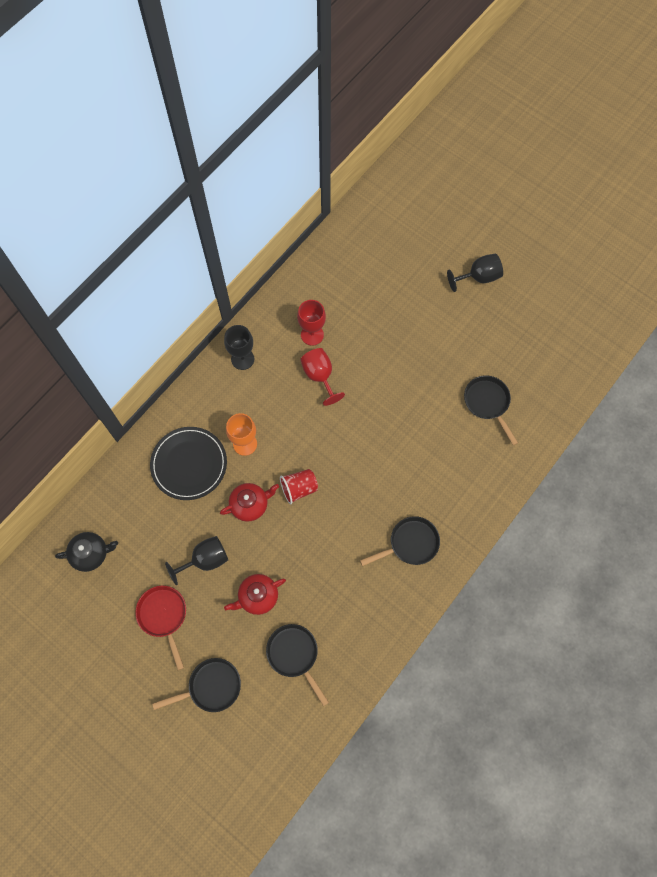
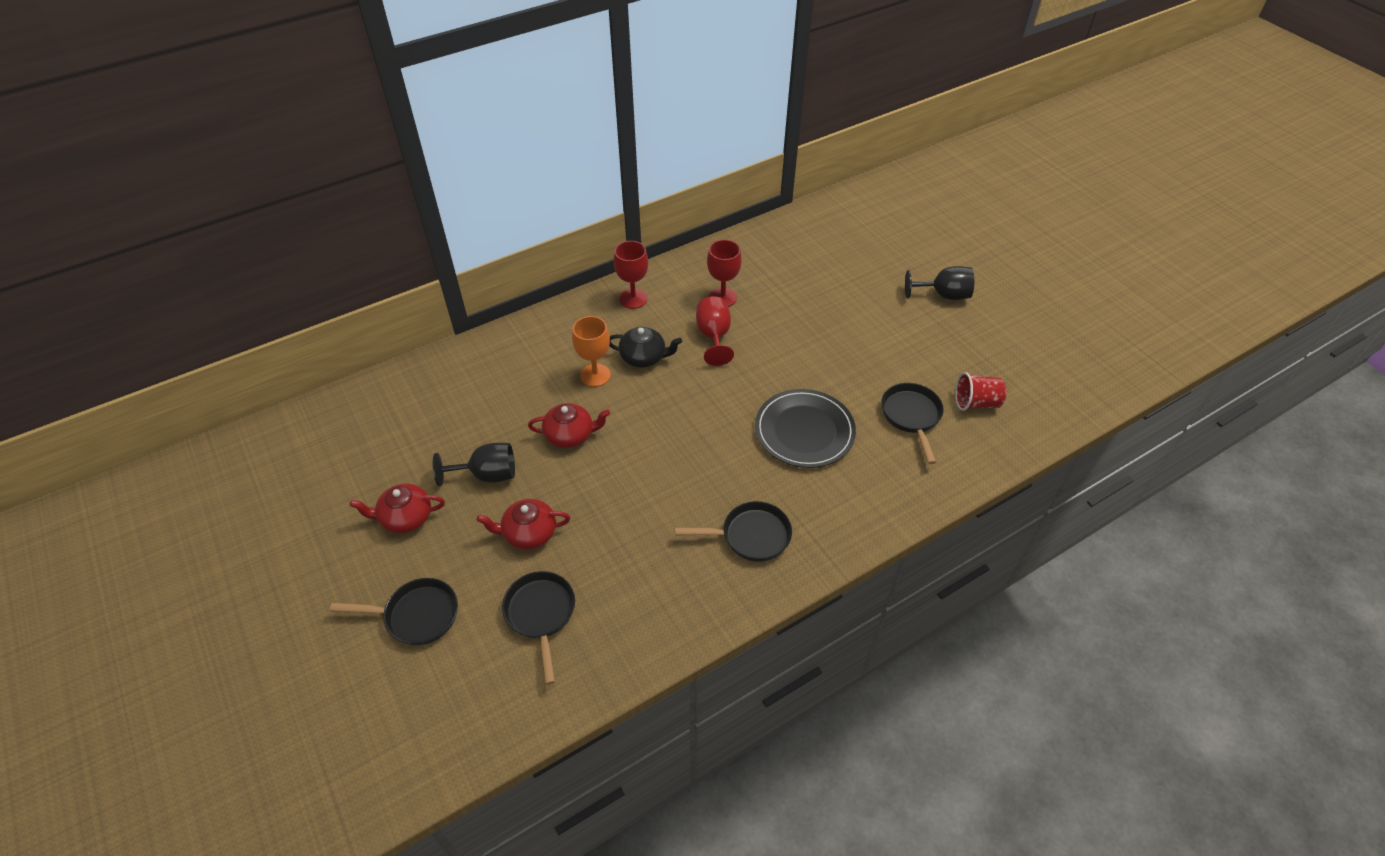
camera: 20 degrees right, 20 degrees down
(91, 554) = (362, 429): black teapot -> black teapot (644, 357)
(164, 616) = (405, 518): red pan -> red teapot
(189, 464) = (521, 376): black plate -> black plate (804, 431)
(242, 359) = (633, 299): black goblet -> red goblet
(299, 488) = (636, 436): red cup -> red cup (976, 403)

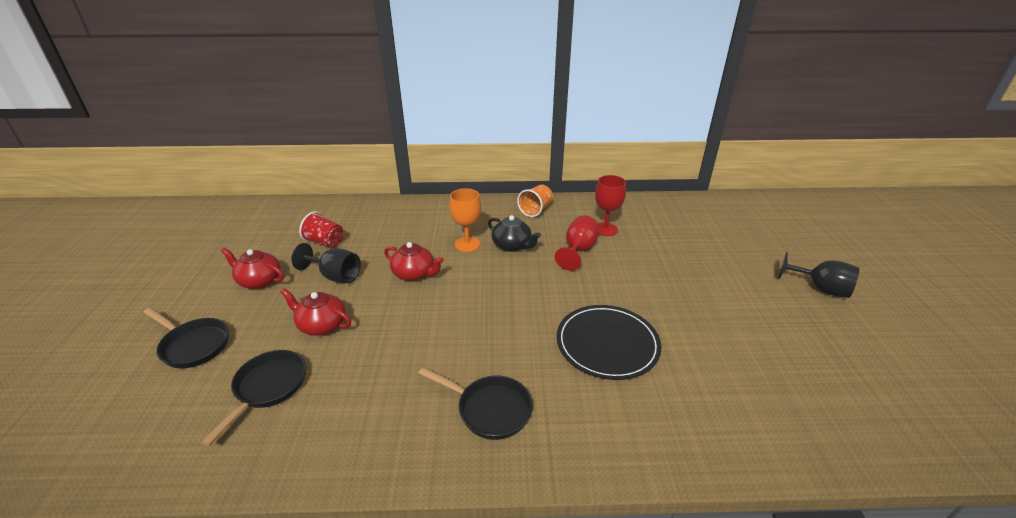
camera: 30 degrees right, 15 degrees down
(633, 299) = (535, 210): red goblet -> orange cup
(911, 416) = (728, 374): black pan -> none
(976, 403) = (813, 391): red cup -> red cup (325, 242)

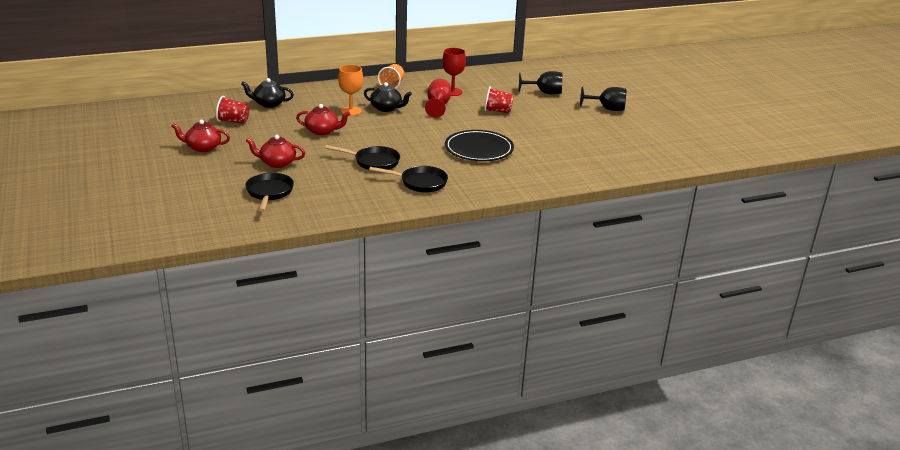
camera: 20 degrees left, 5 degrees down
(193, 345) = (192, 182): black pan -> black pan (374, 162)
(335, 276) = (262, 139): black goblet -> black goblet (544, 93)
(382, 220) = (269, 104): none -> black teapot
(655, 270) = (497, 111): none -> red cup

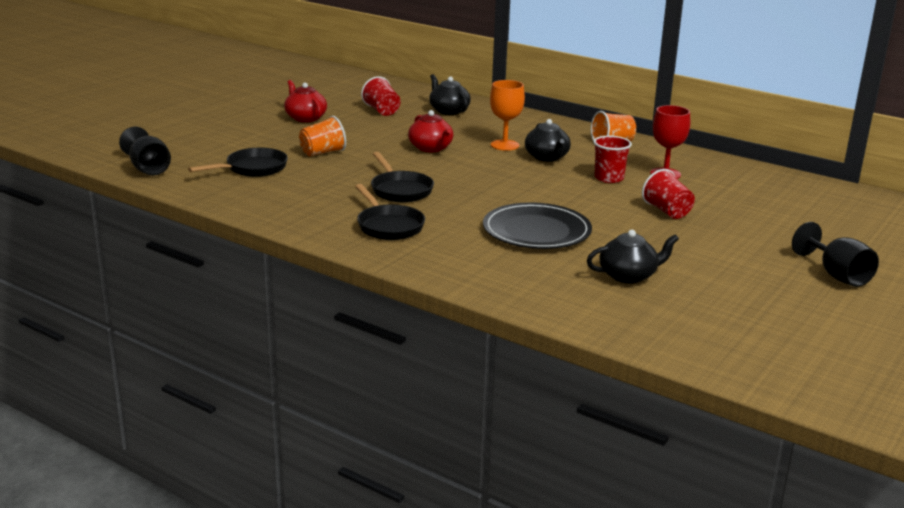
camera: 55 degrees right, 5 degrees down
(277, 163) = (322, 152): red teapot -> orange cup
(438, 106) = (609, 178): red goblet -> red cup
(544, 93) = (789, 222): black goblet -> black goblet (148, 169)
(556, 149) = (628, 276): none -> black teapot

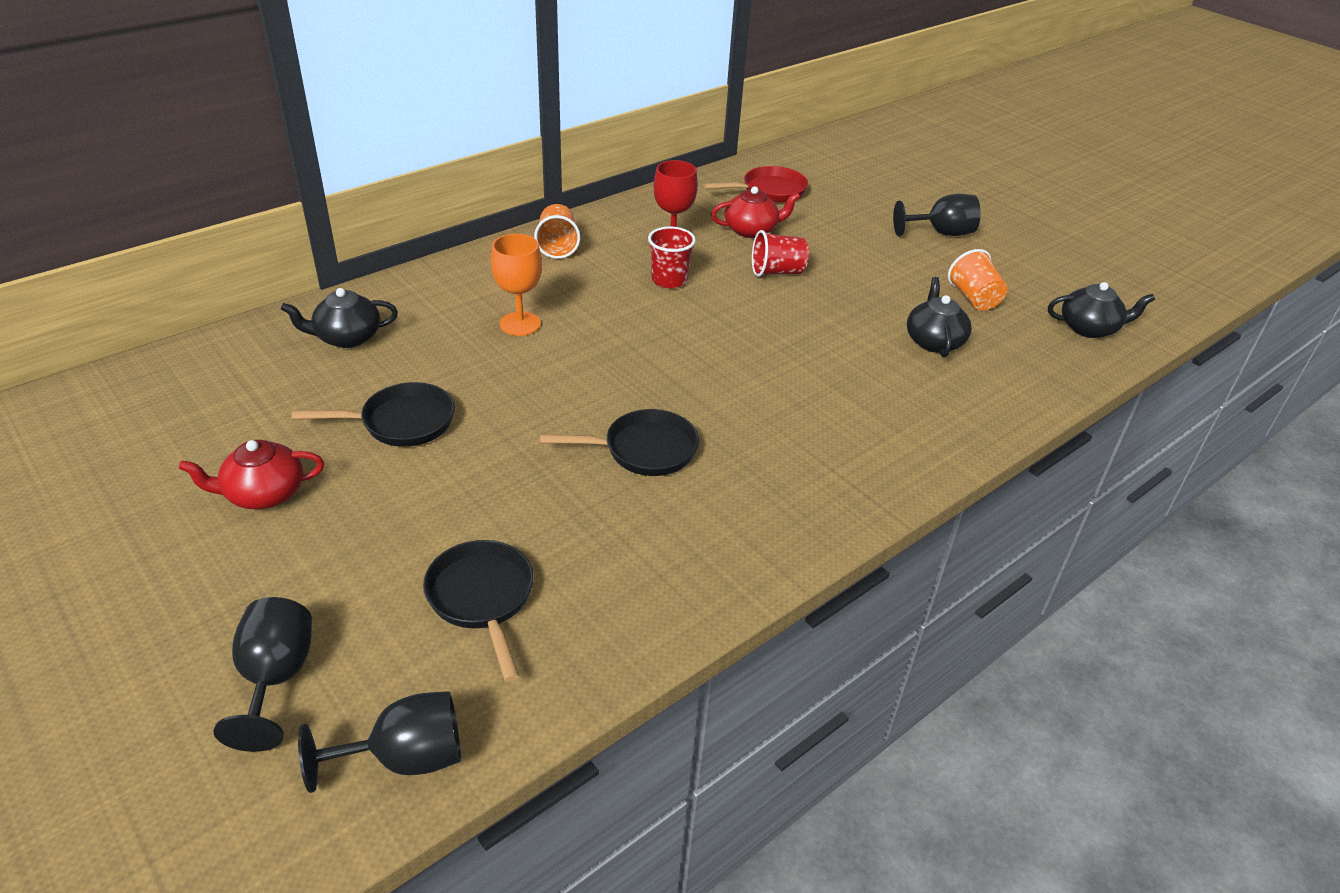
camera: 75 degrees left, 15 degrees up
(187, 140) = (275, 678): none -> black goblet
(322, 152) = (451, 501): orange cup -> orange cup (974, 299)
(382, 111) = (296, 401): red cup -> none
(388, 226) = (766, 486): black pan -> black pan (401, 422)
(431, 148) = (495, 388): red teapot -> red teapot (751, 230)
(536, 231) = (809, 370): black plate -> none
(547, 157) = (582, 303): black teapot -> black teapot (1089, 328)
(805, 199) = (769, 191): none -> red pan

